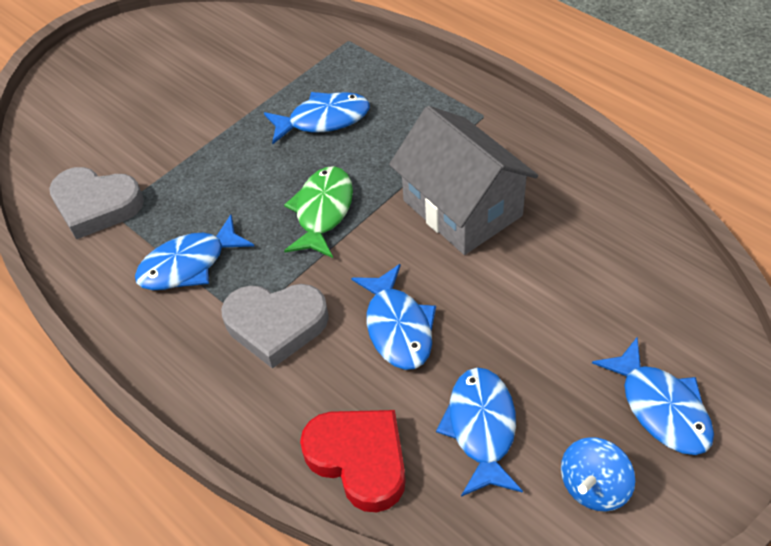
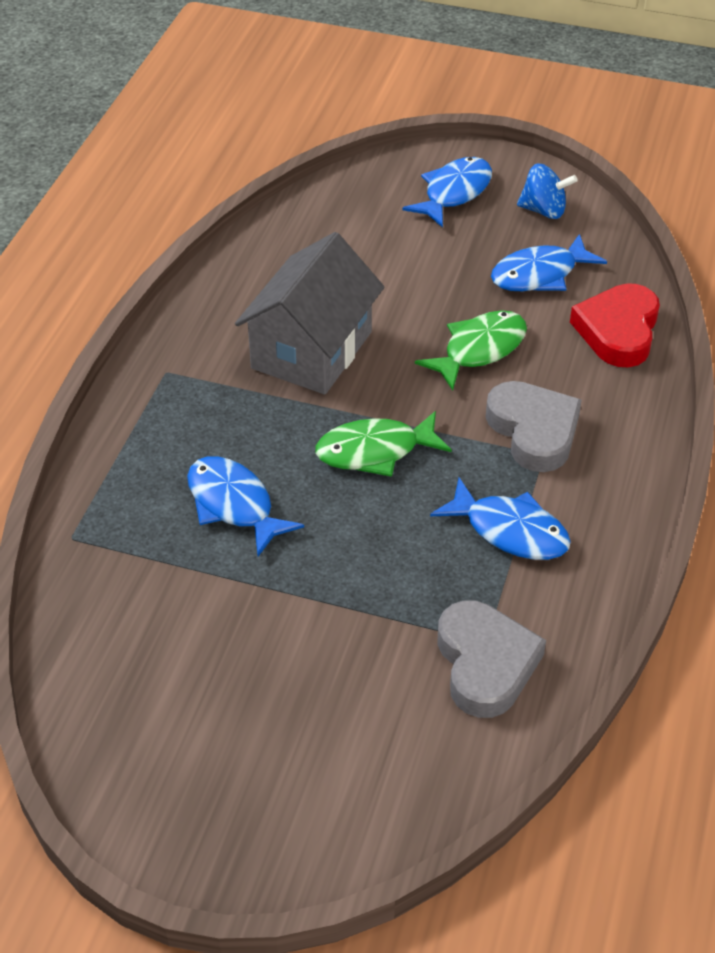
camera: 120 degrees left, 5 degrees down
(398, 327) = (479, 350): blue fish -> green fish

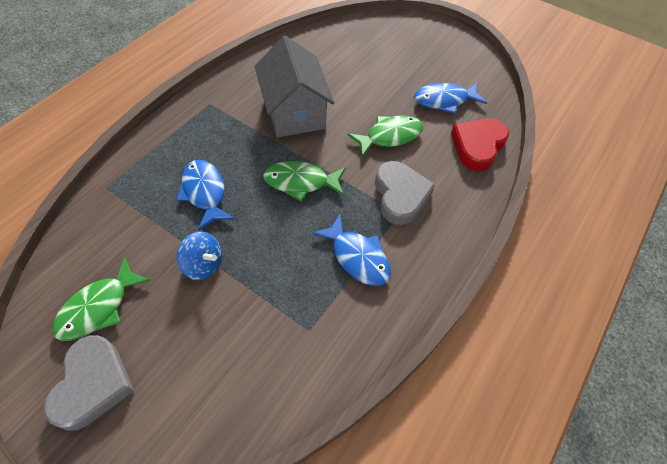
camera: 15 degrees right, 10 degrees up
(164, 700) = (99, 307): none -> green fish
(311, 350) = (294, 112): grey house -> grey house turned 60 degrees counterclockwise
(454, 193) = (415, 42): blue fish -> none
(485, 663) = (301, 346): grey heart -> grey heart (93, 384)
(543, 210) = (462, 64): blue spinning top -> blue spinning top (203, 265)

